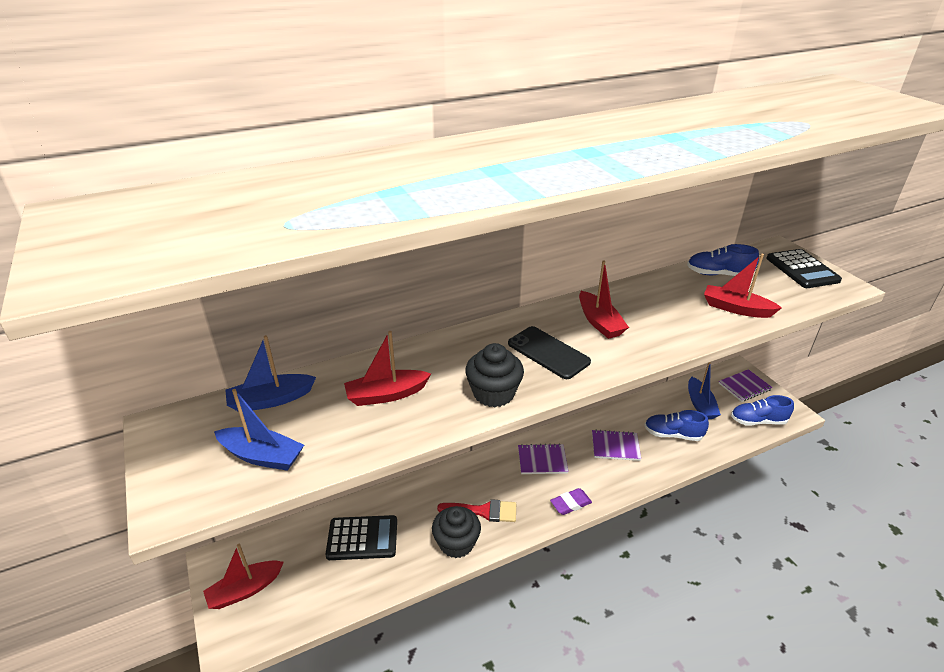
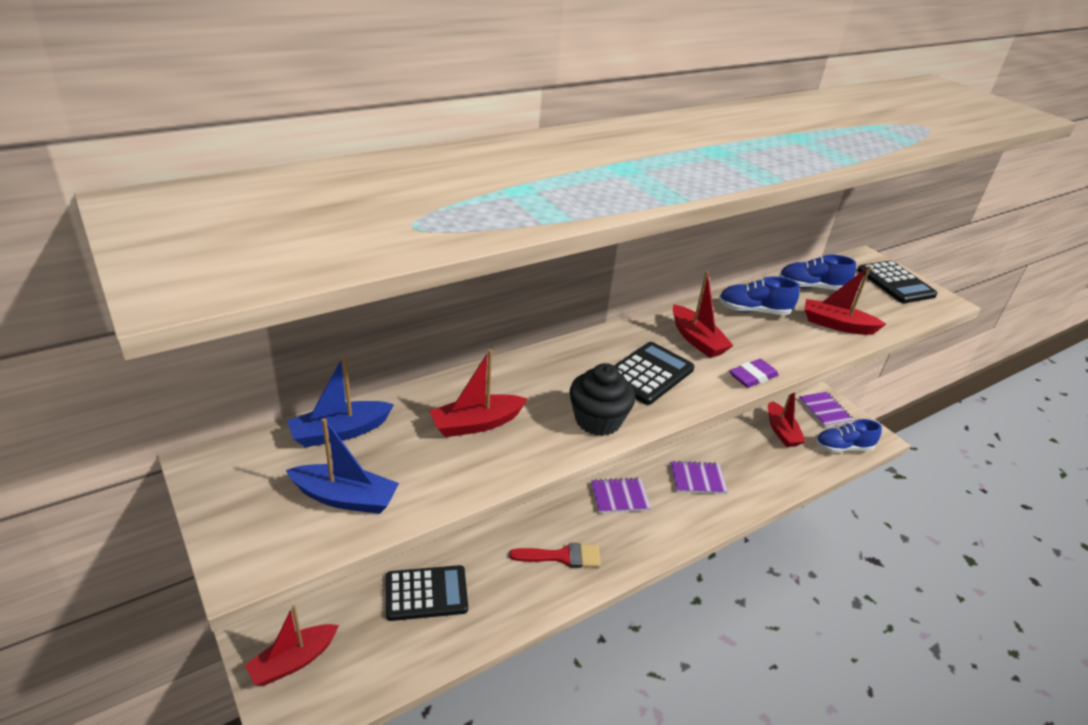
camera: 10 degrees left, 0 degrees up
(456, 543) = (537, 594): black cupcake -> none
(548, 352) = (648, 374): black phone -> black calculator
(570, 504) = (658, 544): purple eraser -> purple eraser (753, 377)
(673, 434) = (757, 464): blue shoe -> blue shoe (753, 311)
(700, 405) = (781, 431): blue boat -> red boat
(744, 387) = (824, 410): purple notebook -> purple notebook turned 75 degrees counterclockwise

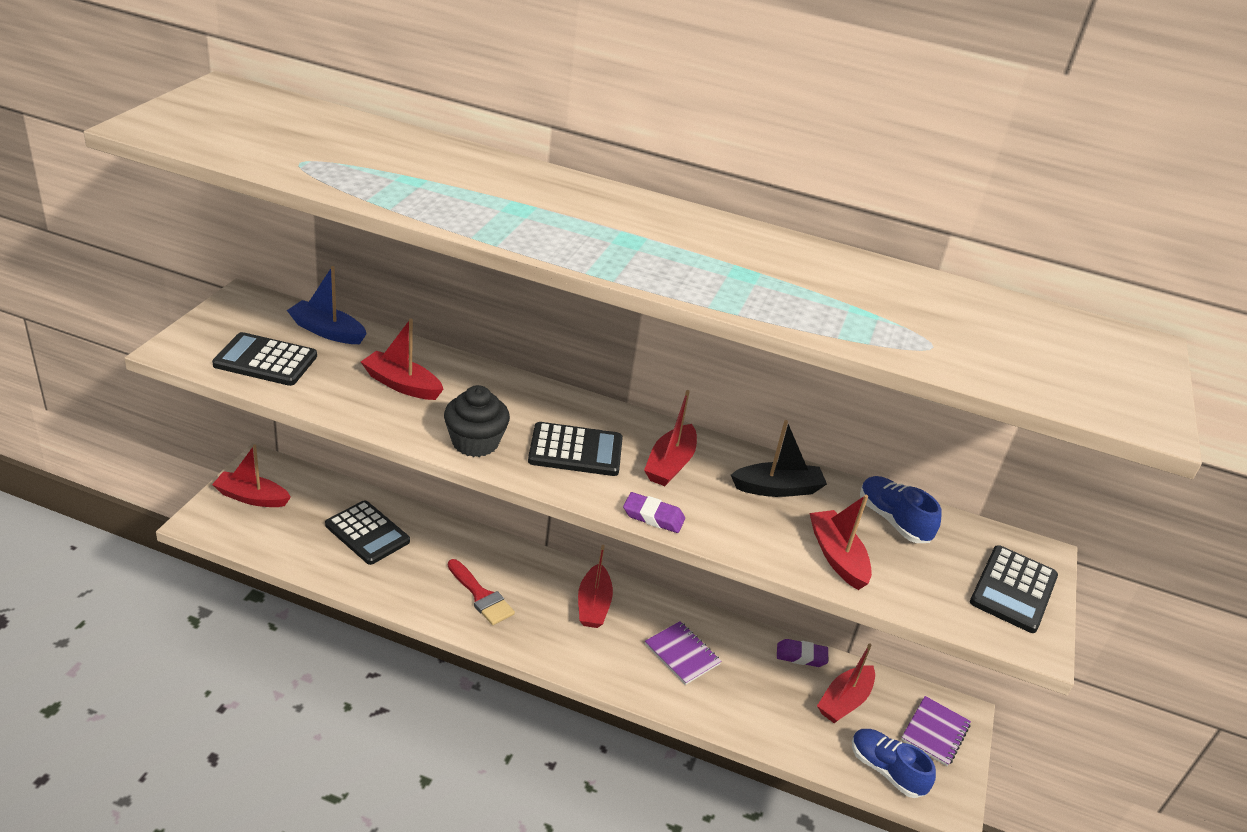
camera: 50 degrees right, 0 degrees up
(345, 498) = (265, 361): blue boat -> black calculator
(619, 497) = (593, 605): purple notebook -> red boat
(734, 426) = (801, 656): none -> purple eraser
(753, 311) = (777, 488): blue shoe -> black boat

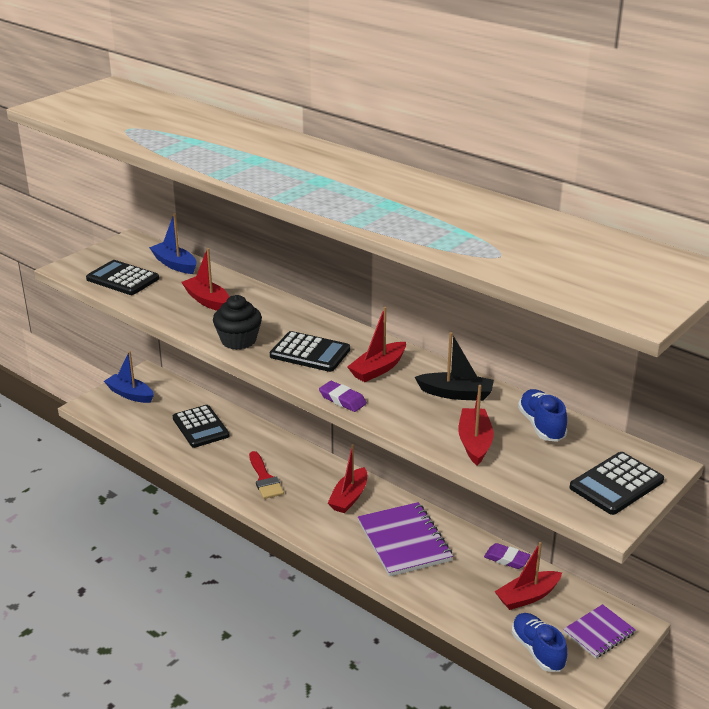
camera: 25 degrees right, 5 degrees down
(252, 497) = (130, 394): red boat -> blue boat
(682, 654) = (404, 541): purple notebook -> purple notebook, size x1.68

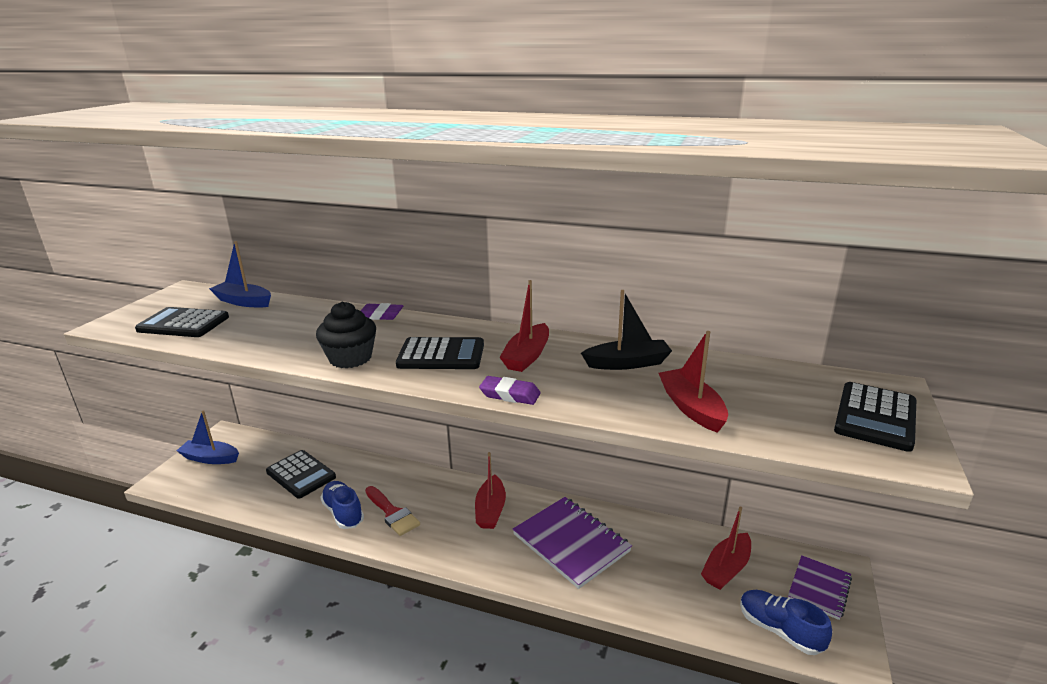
camera: 20 degrees left, 5 degrees down
(207, 301) = (295, 327): red boat -> none
(506, 559) = (680, 533): purple eraser -> purple eraser (380, 315)
(541, 425) = (740, 375): blue shoe -> blue shoe (343, 513)

